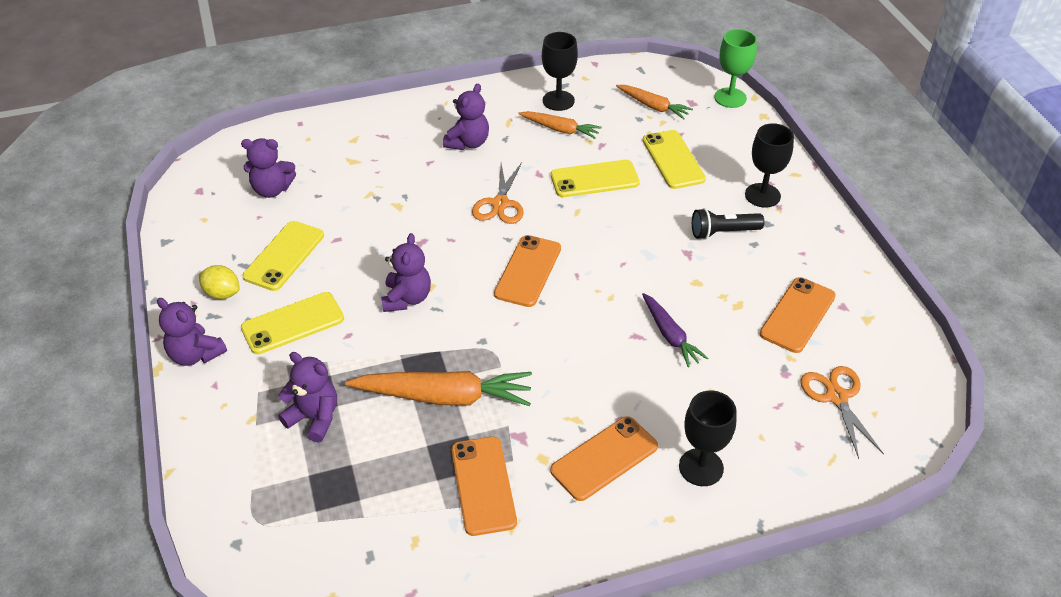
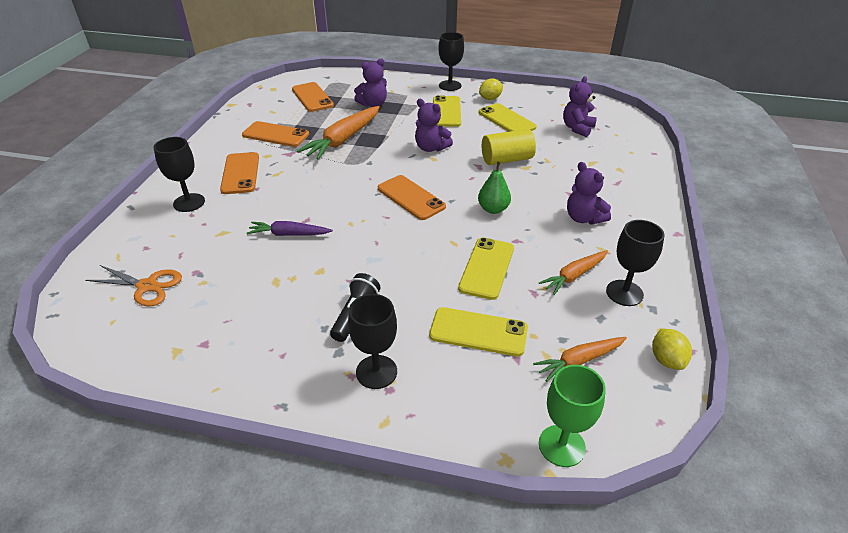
camera: 120 degrees right, 5 degrees down
(195, 355) = (450, 85): purple teddy bear -> black goblet
(390, 225) = (506, 159): none -> yellow cylinder
(500, 204) = (493, 209): orange scissors -> green pear
(614, 71) = (666, 360): none -> yellow lemon
(797, 315) = (229, 309): orange phone -> orange phone (312, 97)

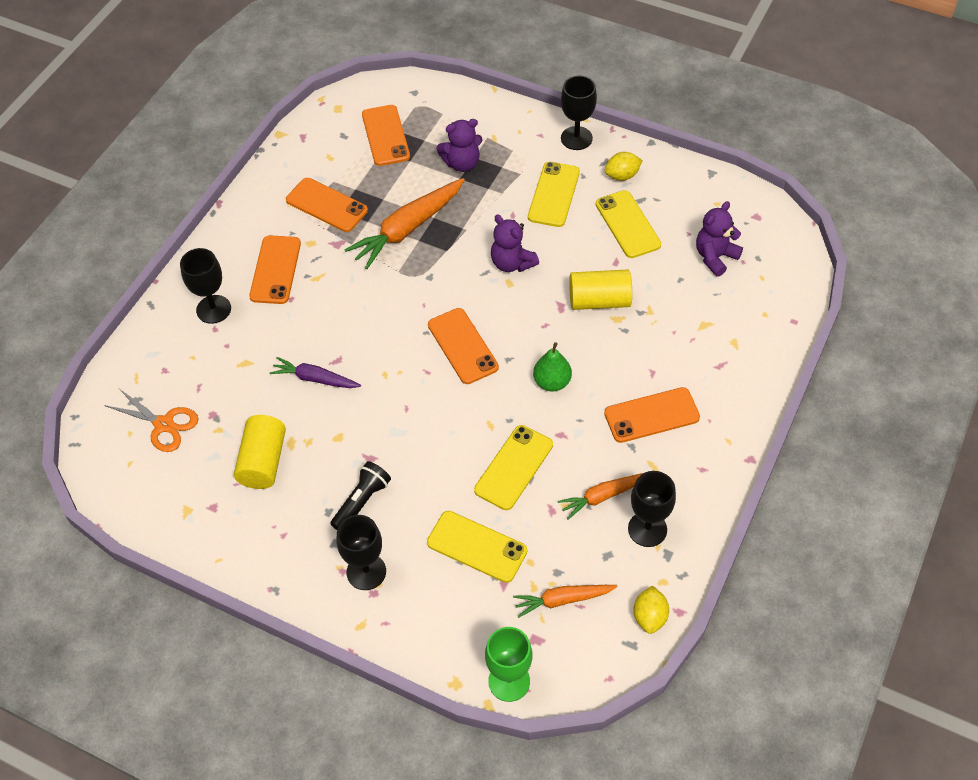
camera: 15 degrees right, 15 degrees up
(251, 299) = (263, 461): none -> yellow cylinder
(583, 218) = (651, 415): purple teddy bear -> orange phone

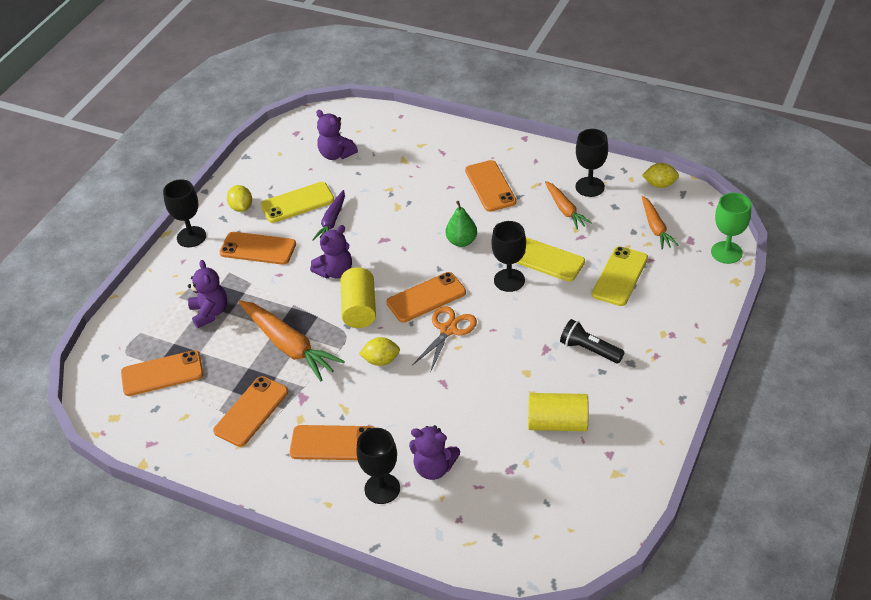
camera: 90 degrees left, 10 degrees down
(164, 424) = (524, 508): orange scissors -> orange scissors (448, 330)
(229, 351) = (434, 468): none -> purple teddy bear
(315, 379) = (464, 396): purple carrot -> purple carrot (332, 221)
(366, 572) = (654, 340): black goblet -> black goblet (509, 280)
(376, 306) = (381, 360): none -> yellow lemon
(553, 194) = (258, 249): yellow phone -> orange phone
(599, 301) = (378, 217): yellow cylinder -> yellow cylinder (359, 308)

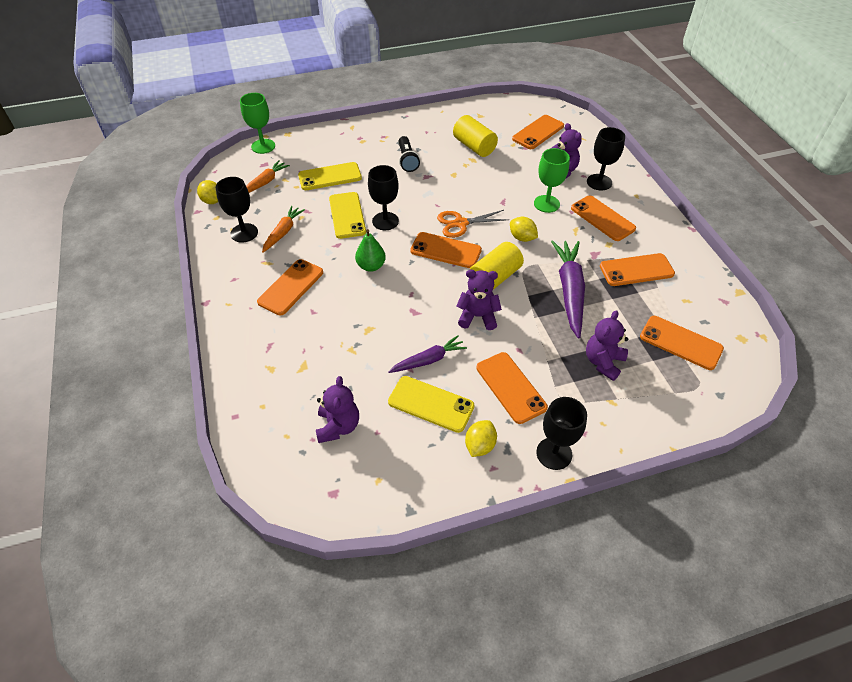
camera: 135 degrees left, 5 degrees up
(288, 346) = (569, 291): orange carrot -> purple carrot
(402, 415) = (546, 204): none -> green goblet
(524, 506) = (538, 132): none -> orange phone

